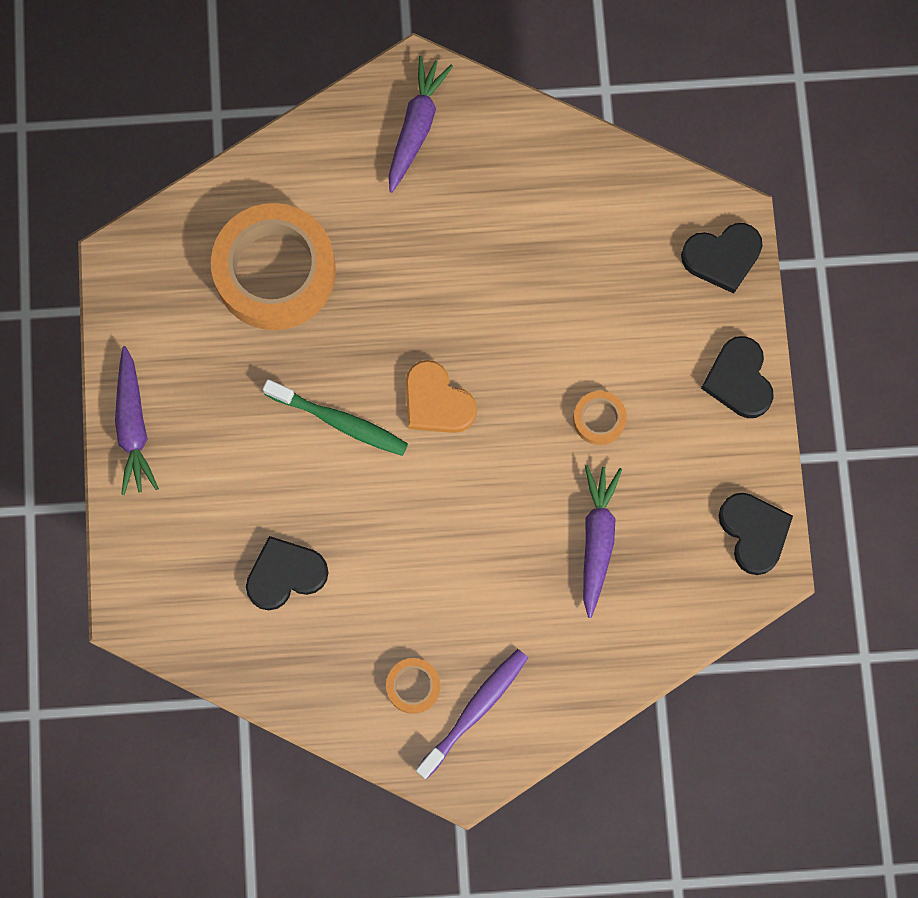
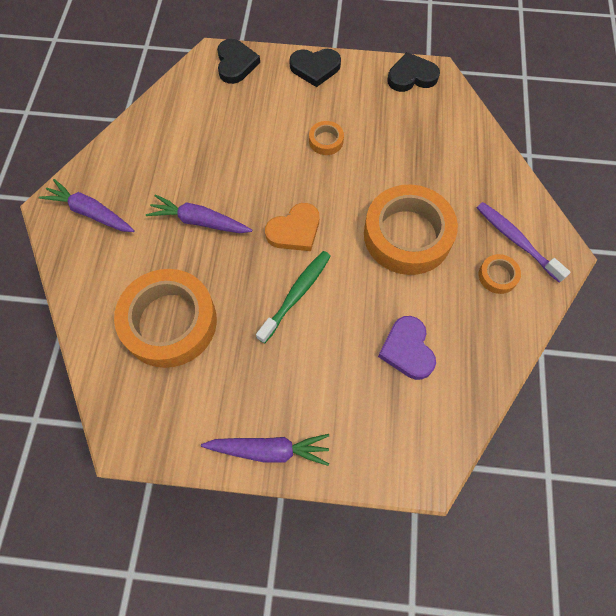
camera: 80 degrees left, 10 degrees down
(285, 574) = (407, 350): black heart -> purple heart
(456, 557) = (407, 235): none -> orange tape
(597, 540) = (406, 154): purple carrot -> purple carrot (200, 221)

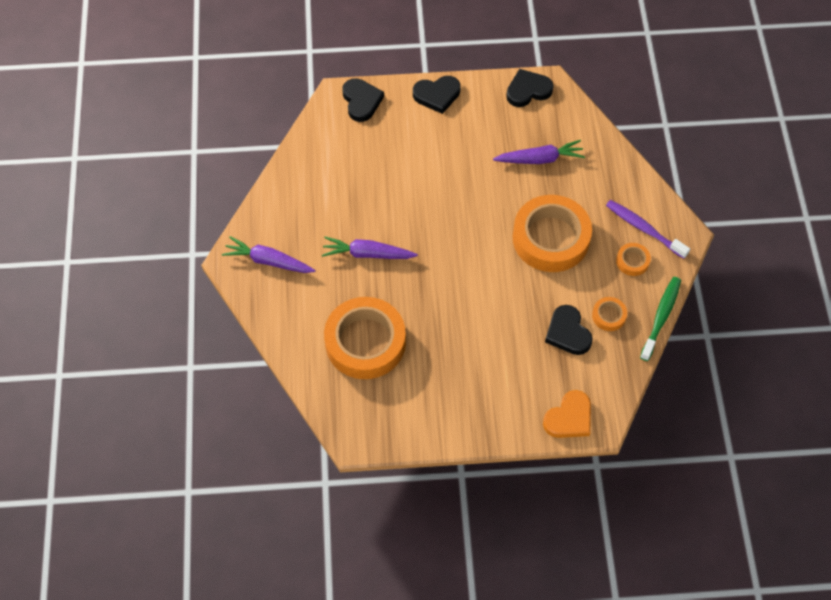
camera: 10 degrees left, 5 degrees down
(269, 450) = (472, 426): purple carrot -> purple carrot (539, 159)
(295, 230) = (453, 249): orange heart -> orange heart (569, 418)
(296, 294) = (467, 303): green toothbrush -> green toothbrush (661, 317)
(326, 141) = (462, 164): orange tape -> orange tape (609, 316)
(407, 350) = (568, 333): purple heart -> black heart

